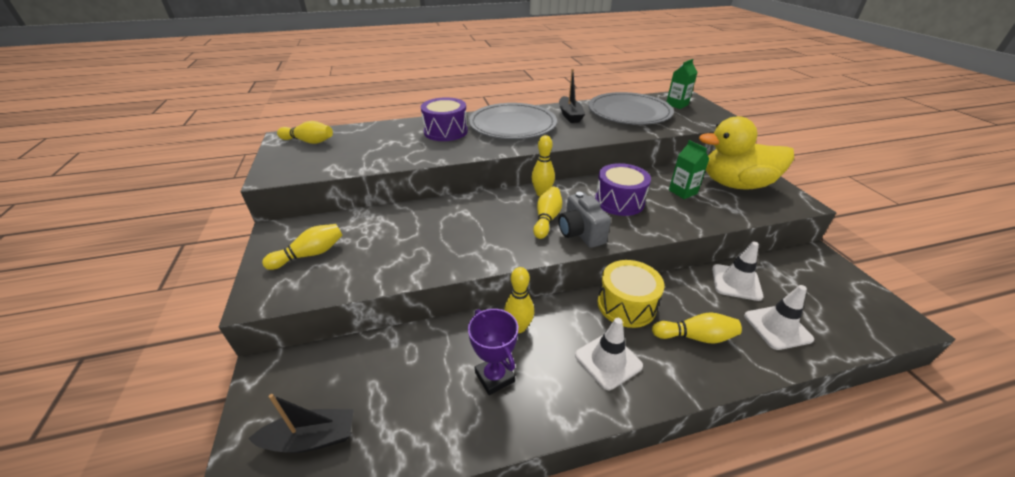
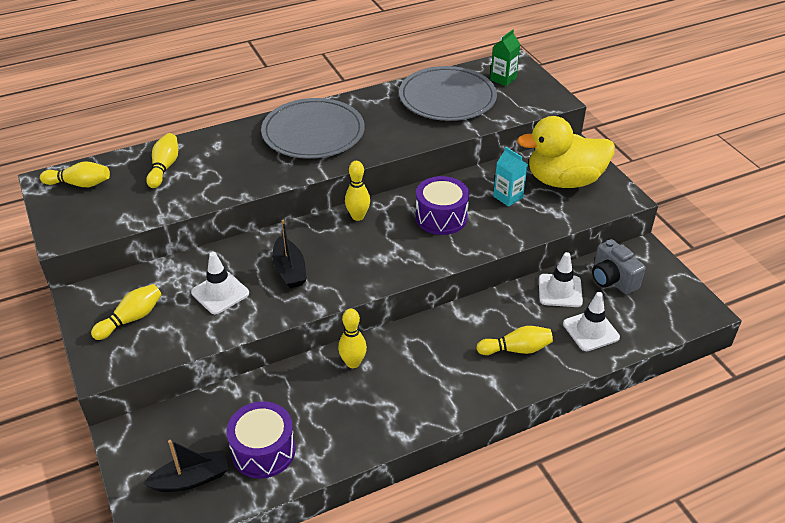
camera: 10 degrees left, 5 degrees up
(446, 131) = (237, 151): purple drum -> purple drum (263, 450)
(494, 377) = (338, 409): purple trophy -> none
(547, 219) = (367, 248): yellow bowling pin -> yellow bowling pin (164, 167)
(570, 115) = (378, 110): black boat -> black boat (289, 270)
(580, 233) = (403, 261): grey camera -> grey camera (612, 279)
(608, 360) = (438, 381): white traffic cone -> white traffic cone (220, 293)
(626, 305) = (453, 327): yellow drum -> none
(682, 192) = (508, 197): green carton -> turquoise carton

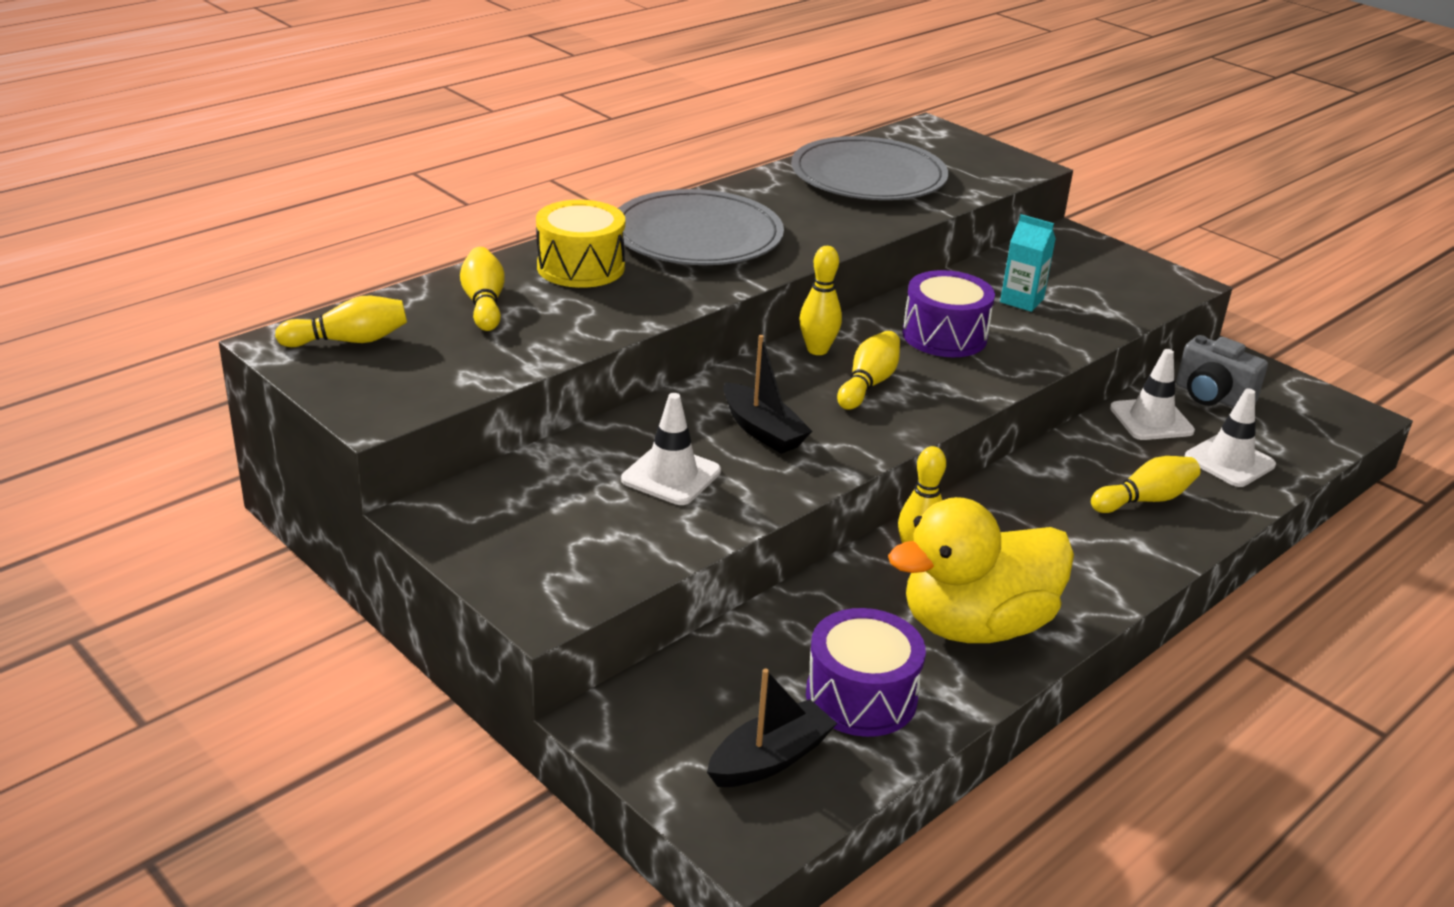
camera: 20 degrees left, 10 degrees down
(131, 319) = (544, 532): yellow bowling pin -> yellow bowling pin (868, 384)
(232, 148) = (580, 267): none -> yellow drum
(503, 79) = (931, 148): green carton -> none
(564, 181) = (1084, 273): yellow duck -> yellow duck (975, 625)

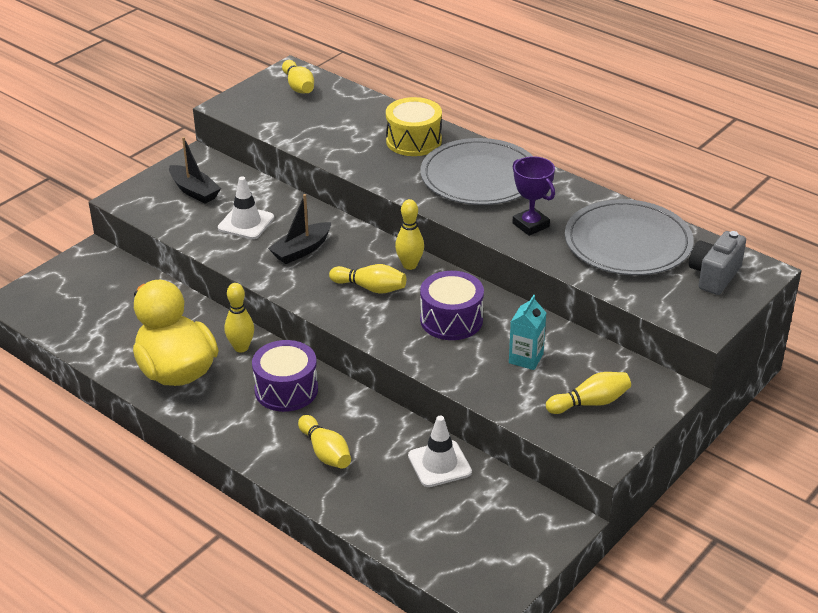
camera: 85 degrees right, 5 degrees up
(484, 303) = (354, 117): yellow bowling pin -> yellow bowling pin (590, 403)
(770, 759) = (65, 303): black boat -> black boat (194, 191)
(821, 220) = (531, 225): none -> purple trophy
(861, 696) = (112, 330): purple drum -> purple drum (286, 390)
(1212, 397) = (489, 503): grey camera -> grey camera (714, 276)
(1229, 461) = (390, 503): white traffic cone -> none

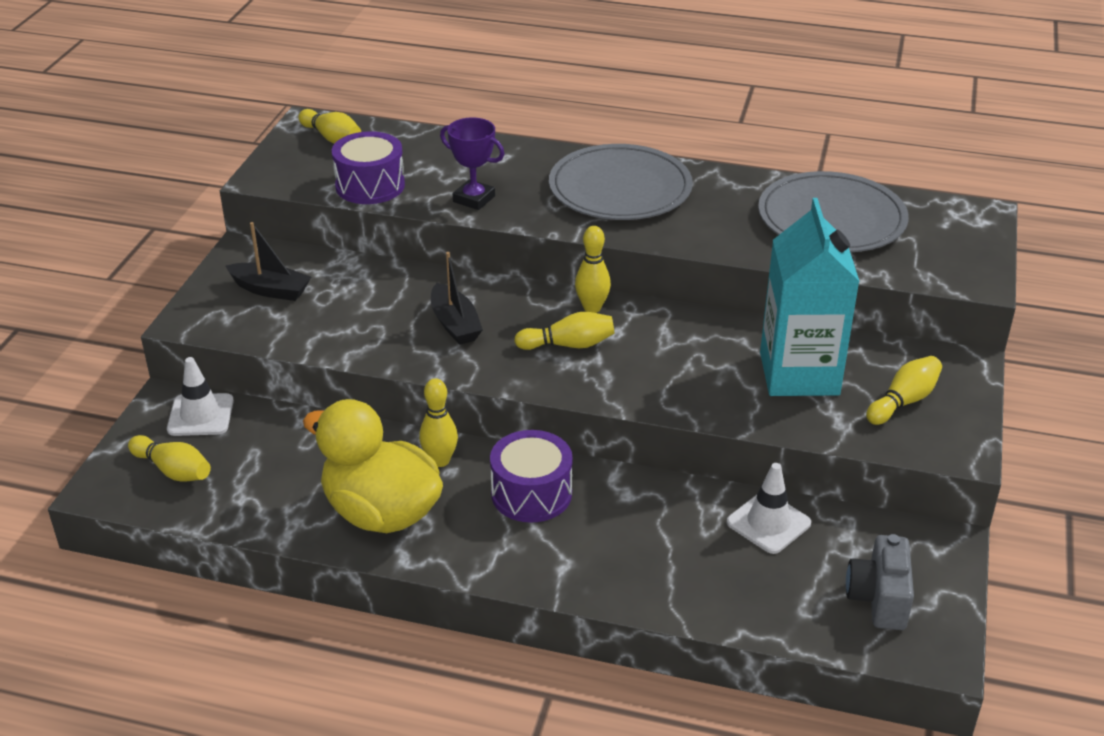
camera: 25 degrees left, 0 degrees up
(246, 223) = (363, 310): white traffic cone -> white traffic cone (200, 415)
(301, 250) = (455, 324): black boat -> black boat turned 45 degrees counterclockwise
(325, 452) = (633, 552): yellow bowling pin -> yellow bowling pin (173, 470)
(413, 141) = (515, 167): yellow drum -> none
(451, 320) = (686, 355): purple drum -> purple drum (370, 185)
(526, 358) = (799, 374): turquoise carton -> turquoise carton, size x2.15
(531, 225) = (717, 225): purple trophy -> purple trophy (474, 199)
(714, 276) = (944, 230): grey camera -> grey camera (878, 599)

